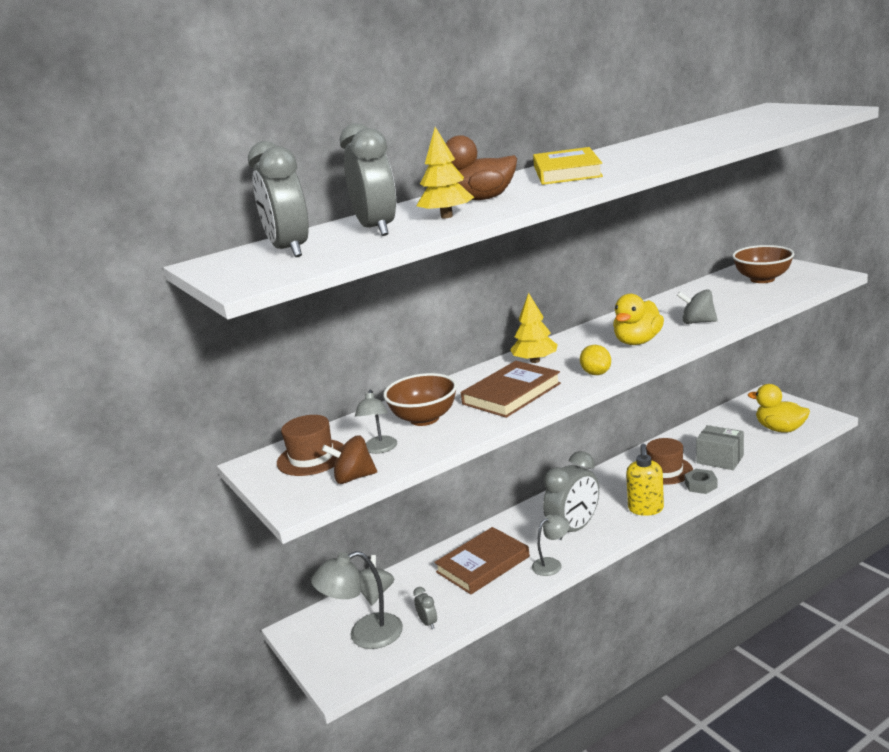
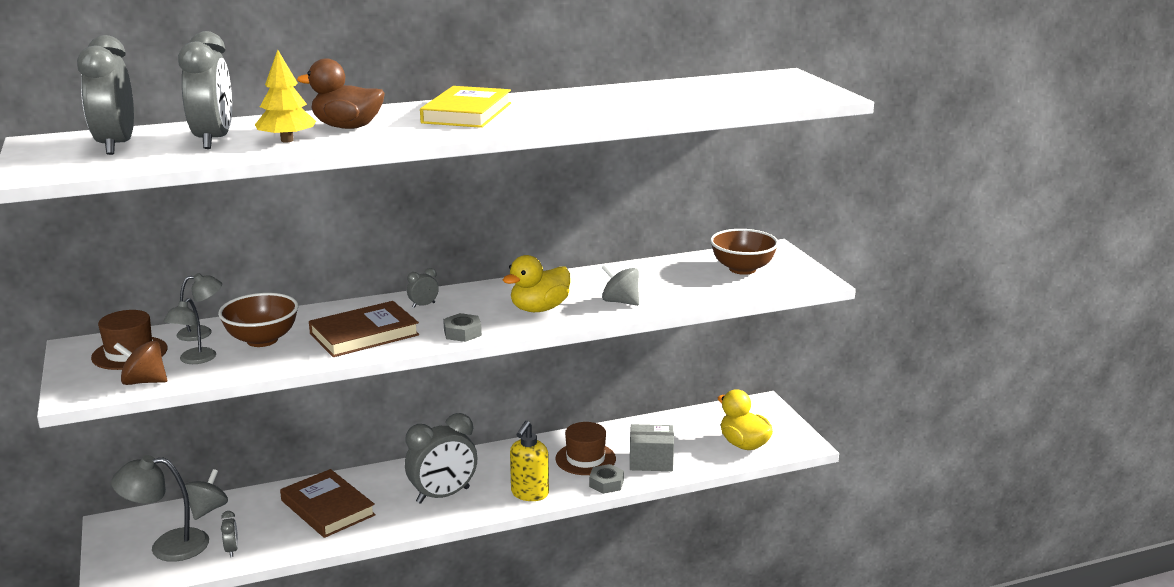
camera: 10 degrees right, 0 degrees up
(483, 564) = (327, 508): brown book -> brown book turned 75 degrees clockwise
(535, 361) = (423, 305): yellow tree -> grey clock
(552, 564) = (391, 525): grey lamp -> grey lamp (202, 333)
(596, 373) = (462, 333): yellow lemon -> grey nut
(720, 459) = (651, 461): grey box -> grey box turned 45 degrees counterclockwise

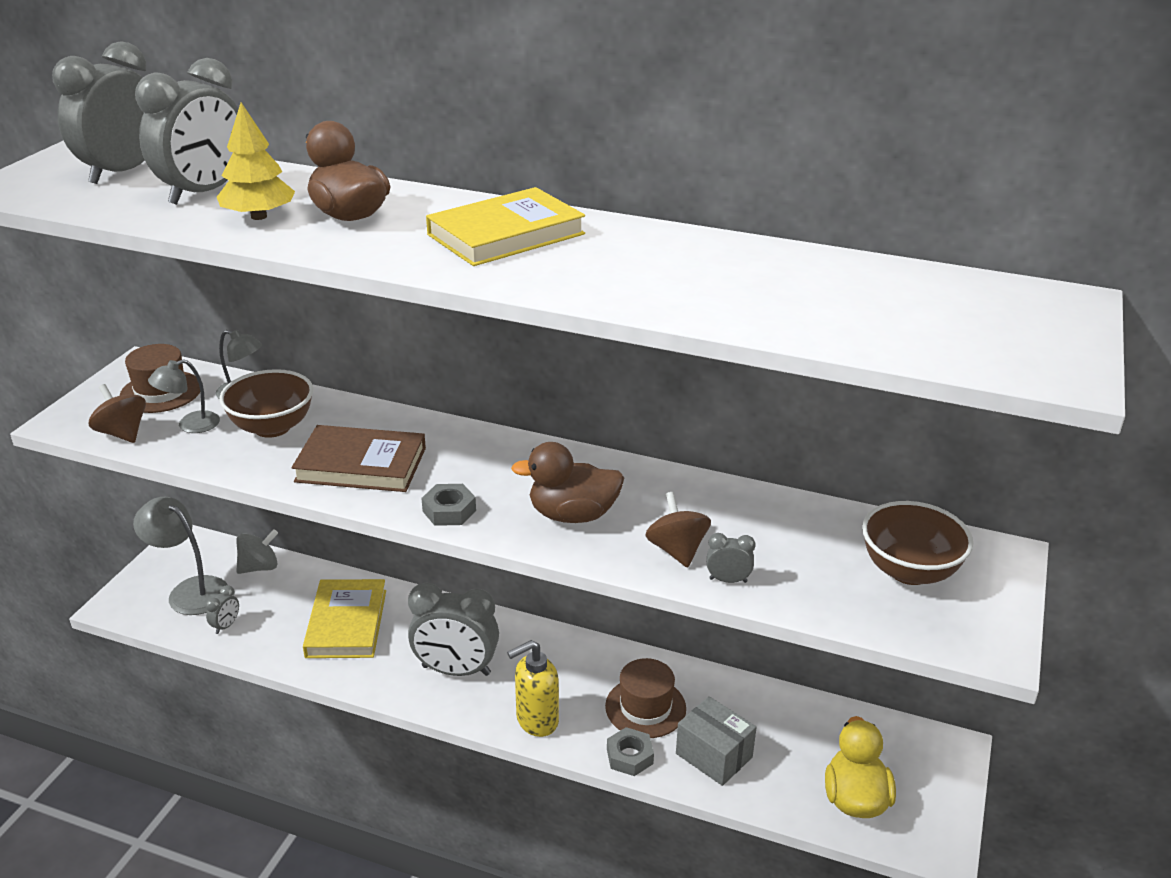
camera: 40 degrees right, 10 degrees up
(327, 508) = (346, 623): brown book -> yellow book
(423, 305) = (467, 450): grey clock -> grey clock (728, 580)
(539, 309) = (572, 515): yellow duck -> brown duck
(620, 302) = (677, 550): grey spinning top -> brown spinning top

